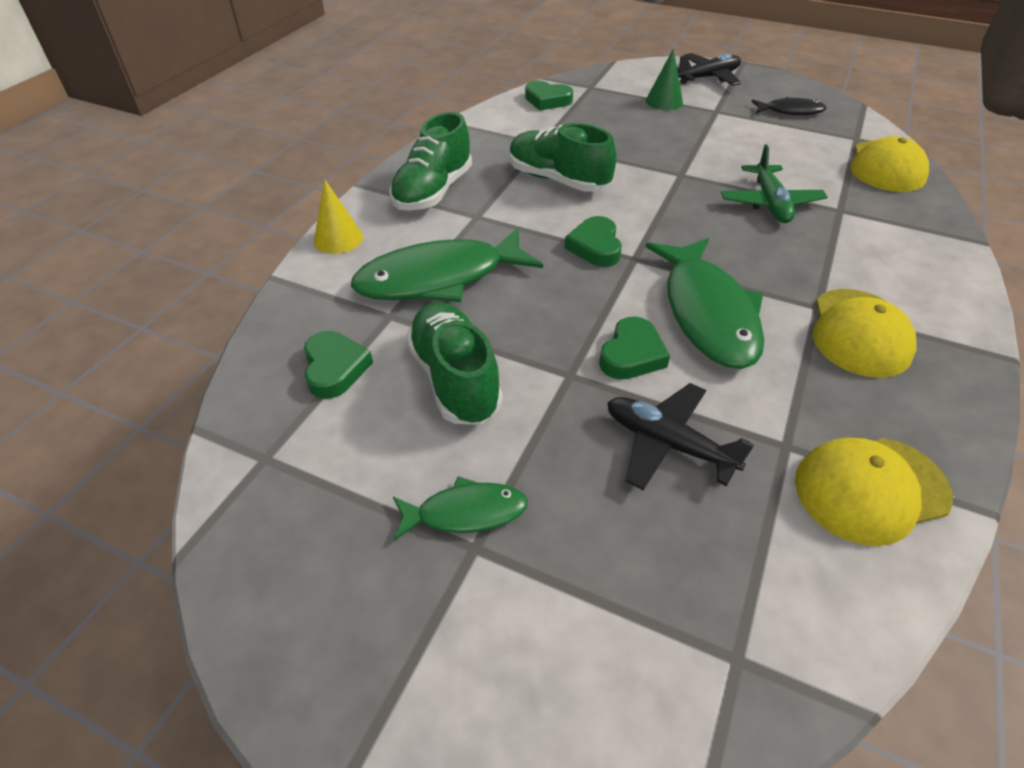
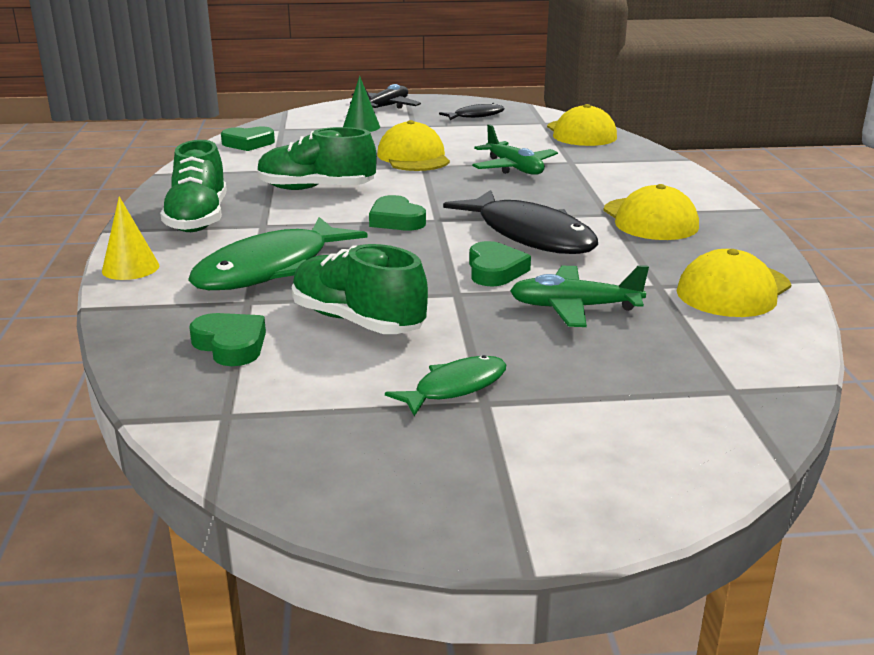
camera: 30 degrees left, 20 degrees down
(668, 444) = (574, 307): black plane -> green plane
(680, 158) = (413, 157): none -> yellow cap
(707, 313) = (530, 235): green fish -> black fish

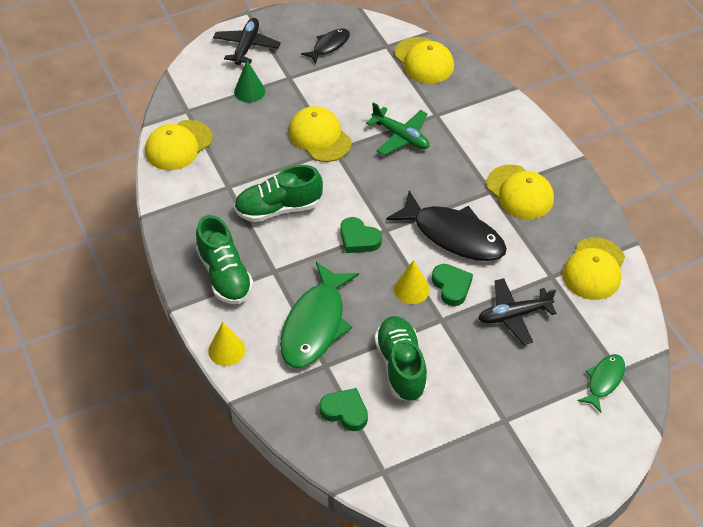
camera: 20 degrees left, 25 degrees up
(248, 143) = (178, 145): green heart -> yellow cap
(357, 321) = (401, 366): green shoe -> green shoe turned 60 degrees clockwise
(434, 264) = (411, 289): none -> yellow cone
(455, 387) = (484, 412): green fish -> green fish (604, 381)
(574, 307) = (514, 315): green plane -> black plane

